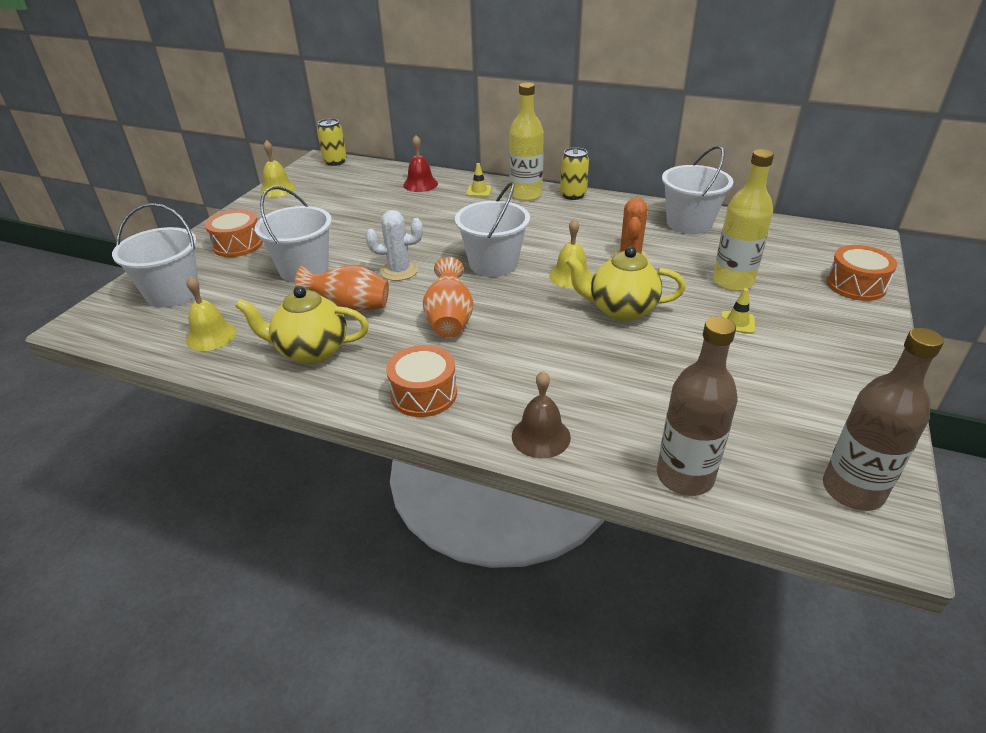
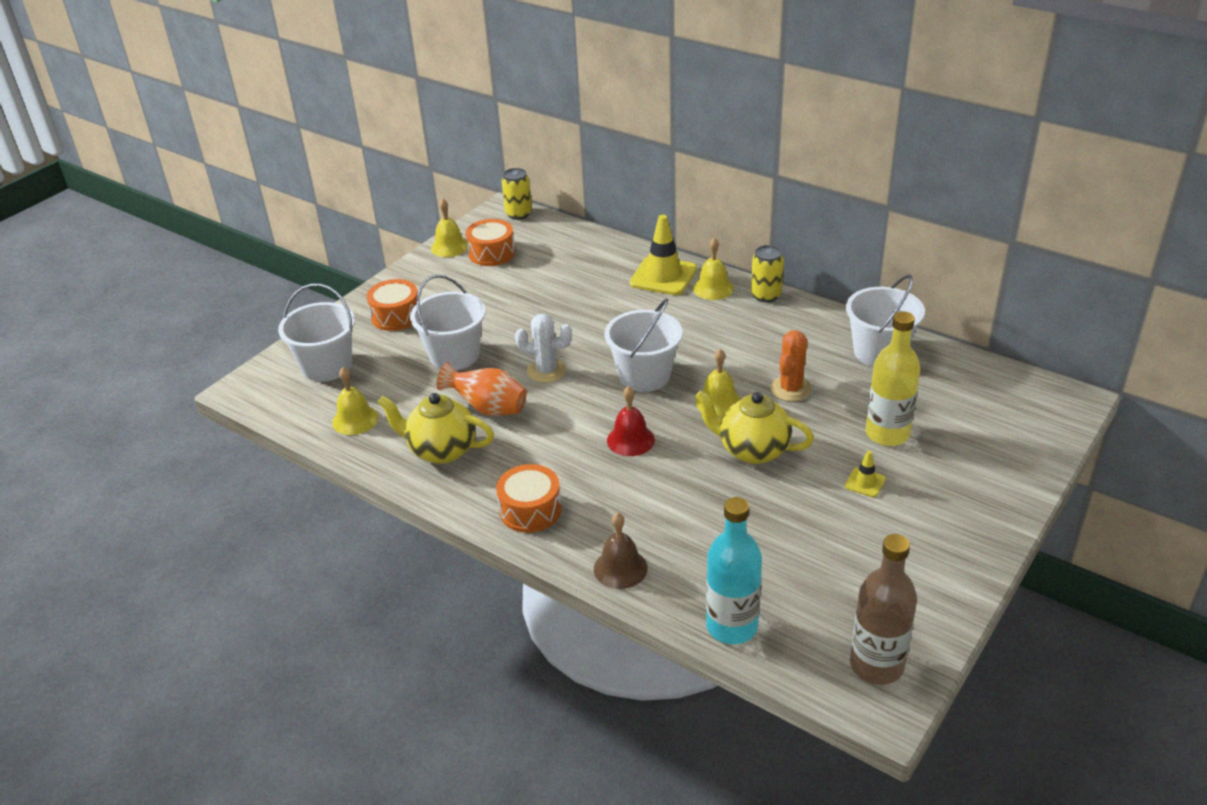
camera: 15 degrees right, 0 degrees up
(420, 184) = (602, 258): red bell -> red bell (630, 440)
(449, 320) = (578, 436): orange vase -> none
(479, 191) = (663, 276): yellow traffic cone -> yellow traffic cone, size x2.10
(525, 195) = (713, 288): yellow bottle -> yellow bell
(685, 476) = (732, 626): brown bottle -> turquoise bottle
(855, 285) = (1020, 458): orange drum -> orange drum (492, 253)

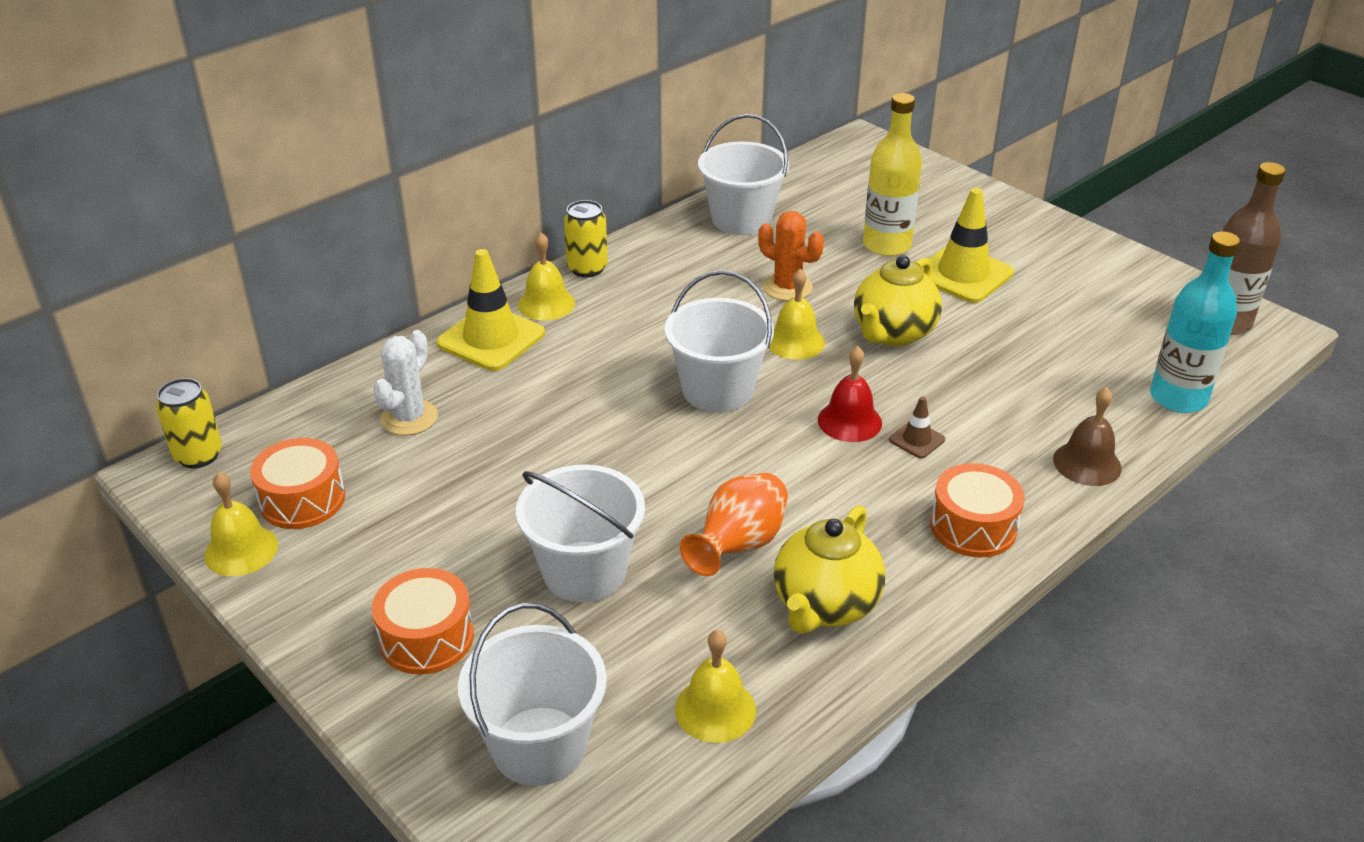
camera: 80 degrees left, 0 degrees up
(546, 371) = (669, 476): white cactus -> white cactus (409, 418)
(620, 475) = (916, 440): none -> brown traffic cone
(865, 482) = (963, 274): yellow traffic cone -> yellow traffic cone, size x2.10

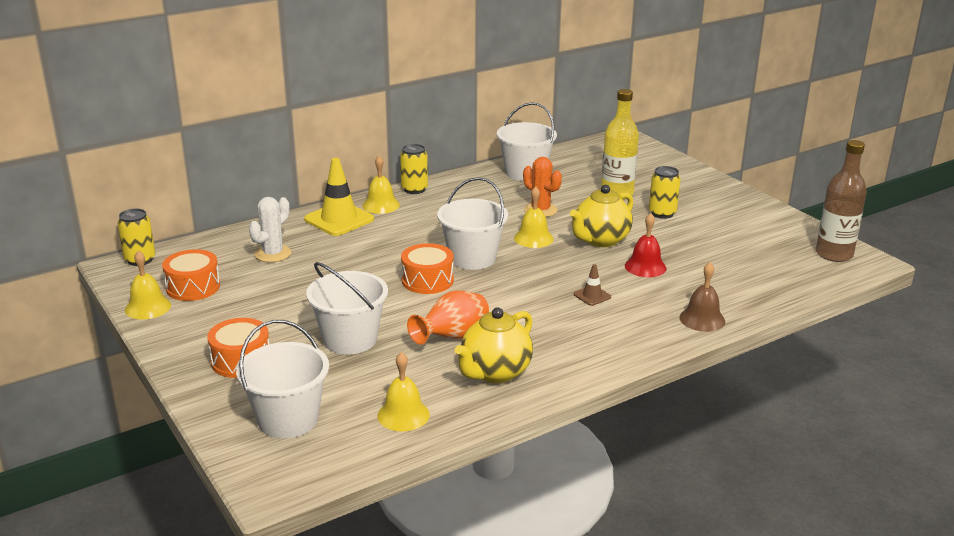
camera: 10 degrees right, 10 degrees down
(849, 421) = (551, 282): red bell -> red bell (645, 267)
(963, 274) = (662, 213): yellow traffic cone -> yellow can
(973, 527) = (610, 343): orange drum -> orange drum (427, 280)
(1178, 398) = (782, 291): turquoise bottle -> none

